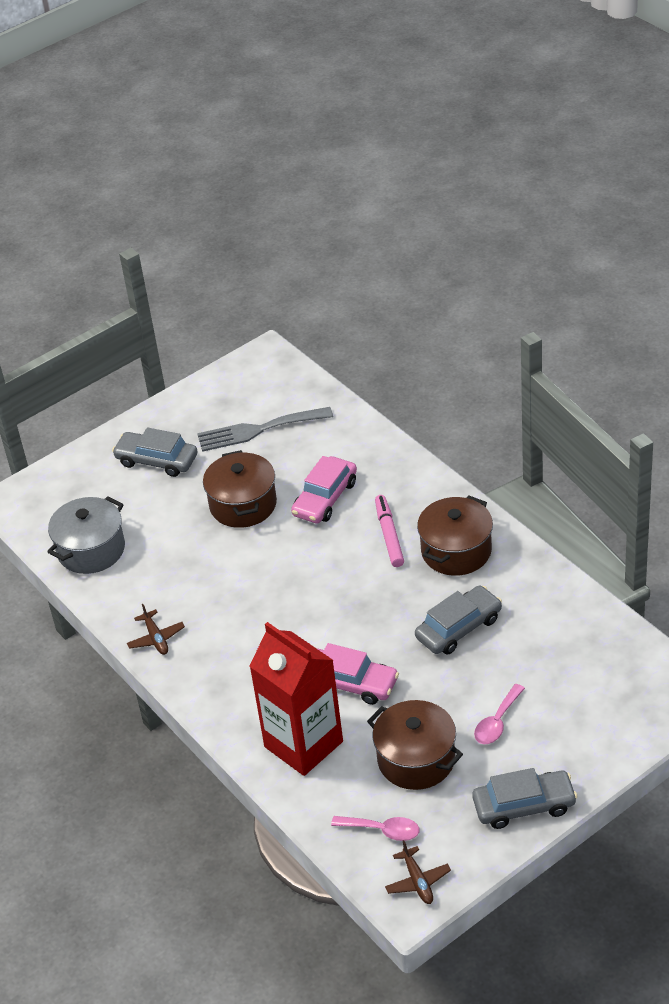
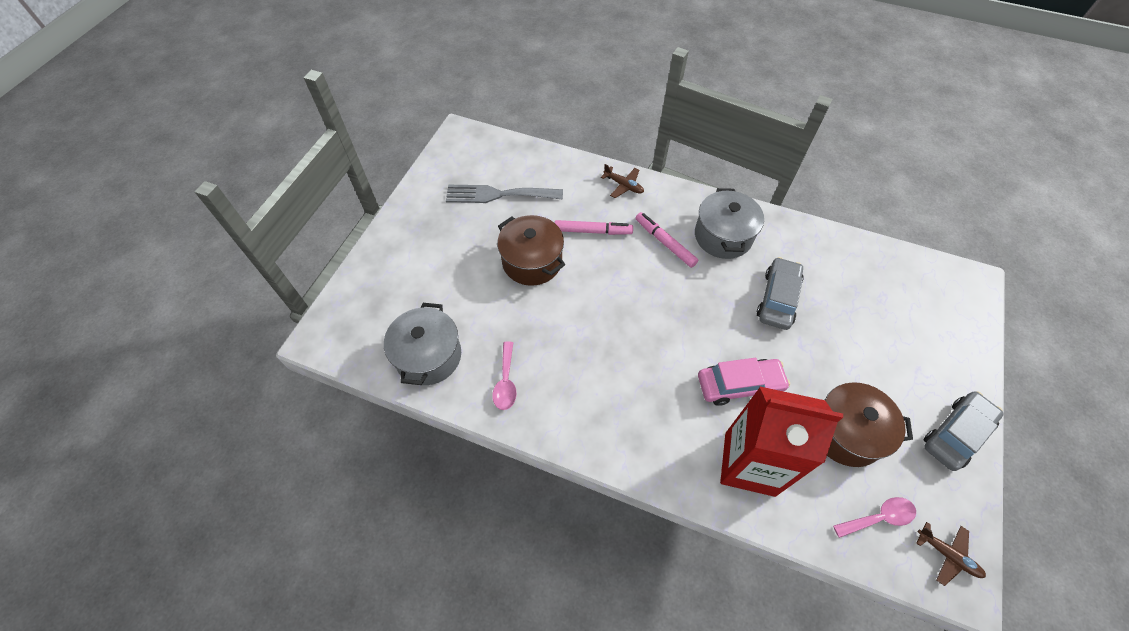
camera: 35 degrees left, 15 degrees up
(156, 638) = (547, 418): brown plane -> brown plane (623, 185)
(157, 460) = (431, 250): grey car -> none
(258, 430) = (498, 194): grey fork -> grey fork turned 45 degrees clockwise
(325, 498) = (593, 231): pink car -> pink marker
(456, 551) = (723, 236): brown pot -> grey pot
(497, 722) = (873, 368): pink spoon -> pink spoon (506, 382)

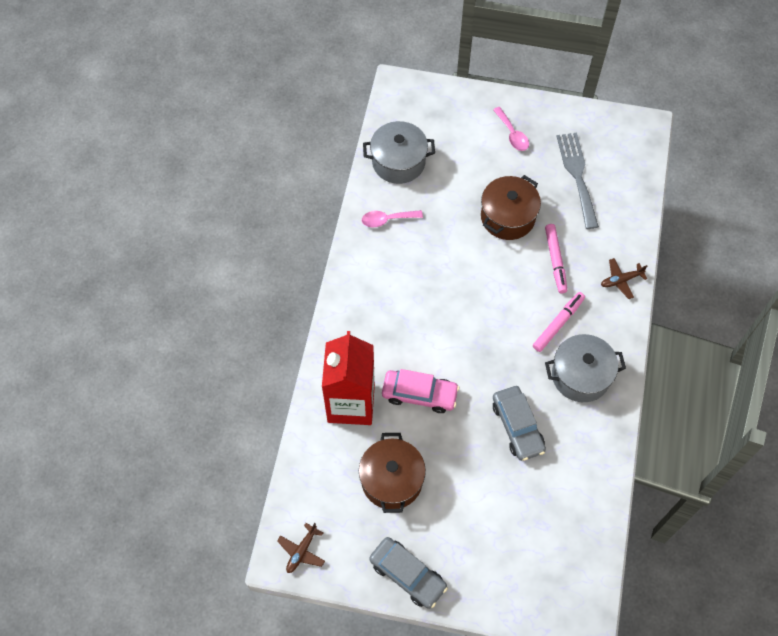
camera: 80 degrees right, 5 degrees up
(623, 185) = (621, 280): brown plane -> brown plane turned 45 degrees clockwise
(739, 385) = (419, 394): pink car -> pink car turned 60 degrees counterclockwise
(778, 299) = (517, 426): grey car -> grey car turned 60 degrees clockwise
(879, 517) = (323, 501): pink spoon -> pink spoon (512, 134)

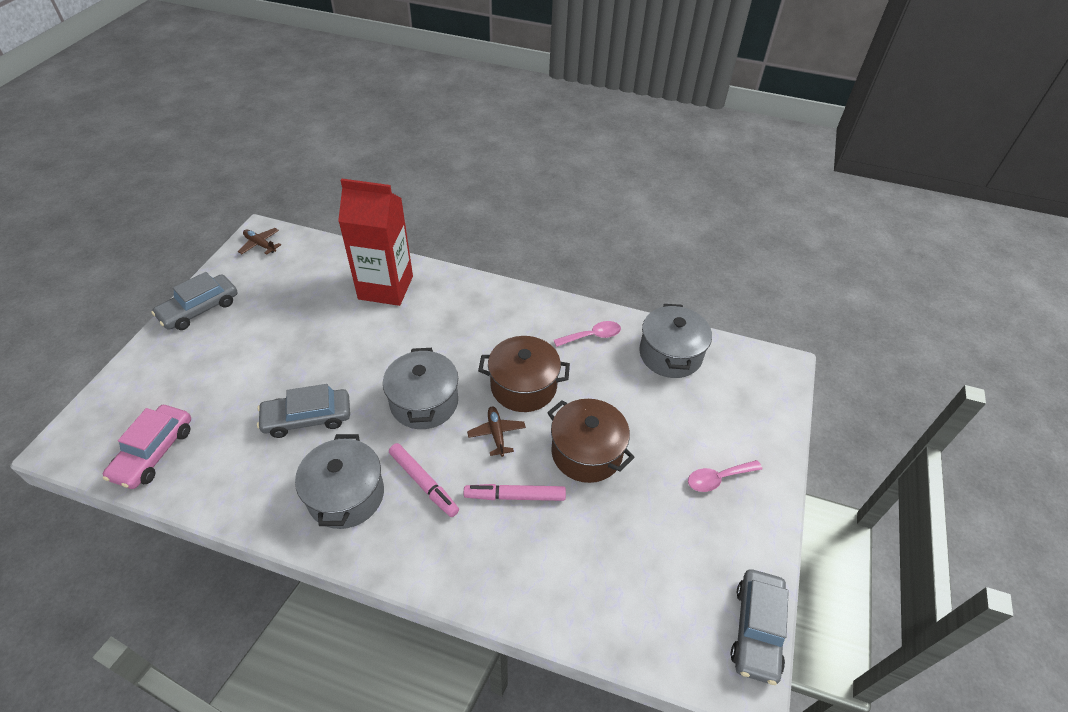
camera: 95 degrees right, 15 degrees down
(387, 220) = (592, 336): pink spoon -> pink spoon turned 75 degrees clockwise
(392, 480) = (296, 308): brown pot -> brown pot (523, 386)
(419, 394) = (377, 339): pink car -> pink car (154, 452)
(483, 339) = (424, 402): none -> grey pot
(577, 175) = (650, 550): grey fork -> none
(615, 119) = (756, 629): none -> grey car
(621, 280) = (470, 575): brown plane -> brown plane (496, 433)

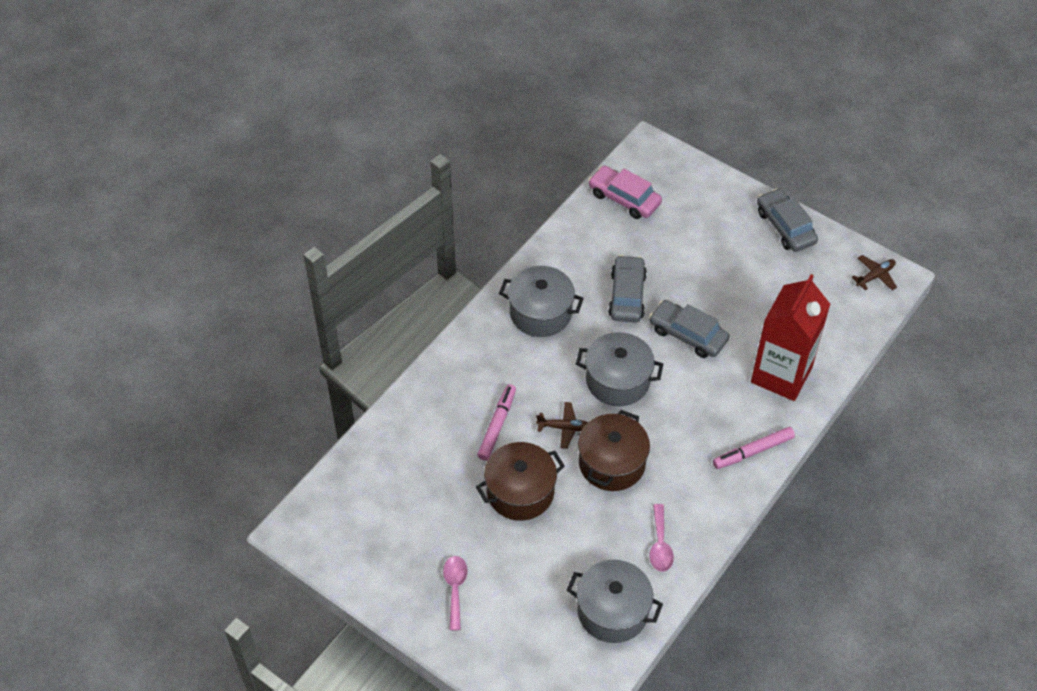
camera: 110 degrees right, 5 degrees up
(423, 483) = (533, 365): pink marker -> pink marker (753, 451)
(756, 629) = (321, 555): grey car -> grey car (688, 335)

